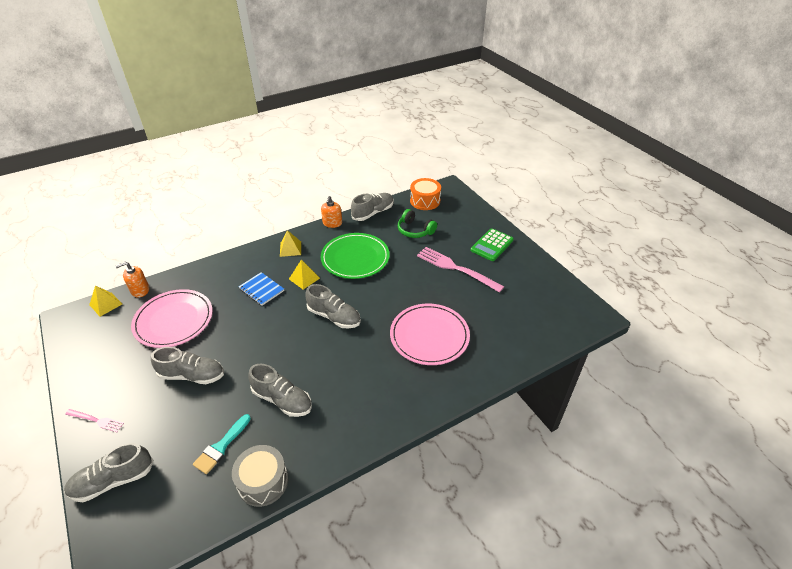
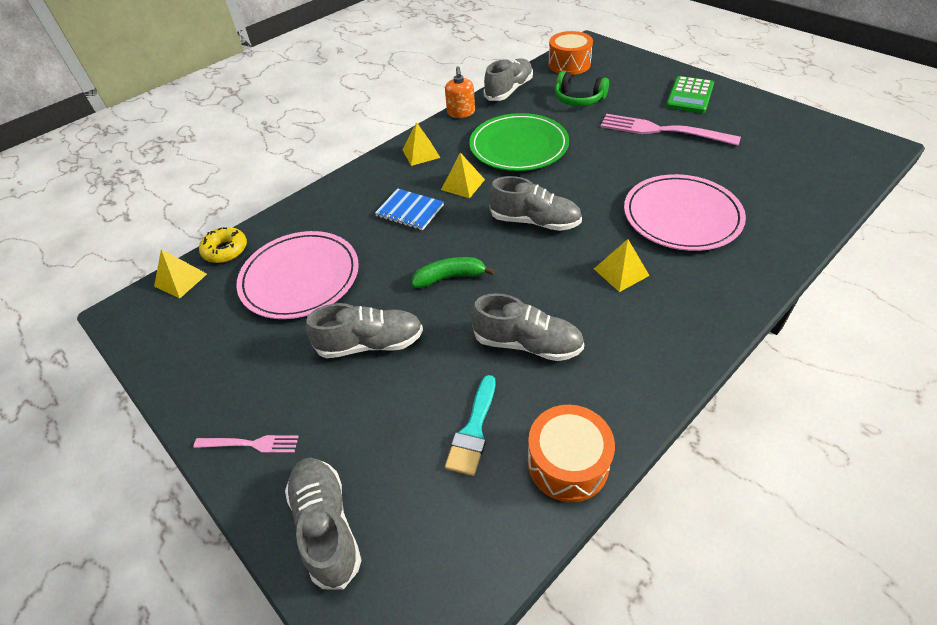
camera: 10 degrees left, 5 degrees up
(113, 480) = (327, 526): grey shoe -> grey shoe turned 105 degrees clockwise
(140, 290) = (225, 250): orange soap dispenser -> yellow donut
(261, 343) = (450, 277): none -> green banana
(263, 481) = (567, 463): grey drum -> orange drum
(367, 366) = (621, 272): none -> yellow pyramid

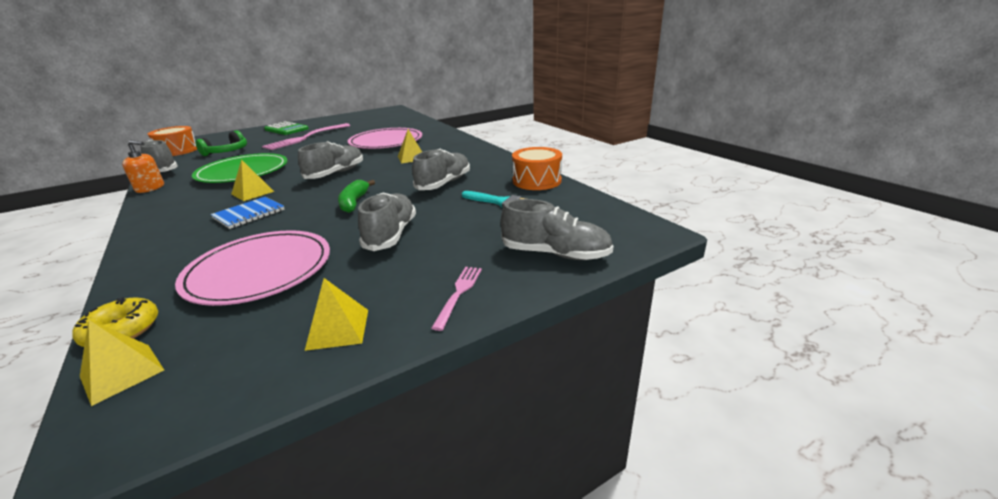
camera: 80 degrees left, 20 degrees down
(327, 526) = (555, 254): grey shoe -> grey shoe turned 150 degrees counterclockwise
(421, 153) = (174, 206): yellow pyramid -> yellow pyramid (338, 329)

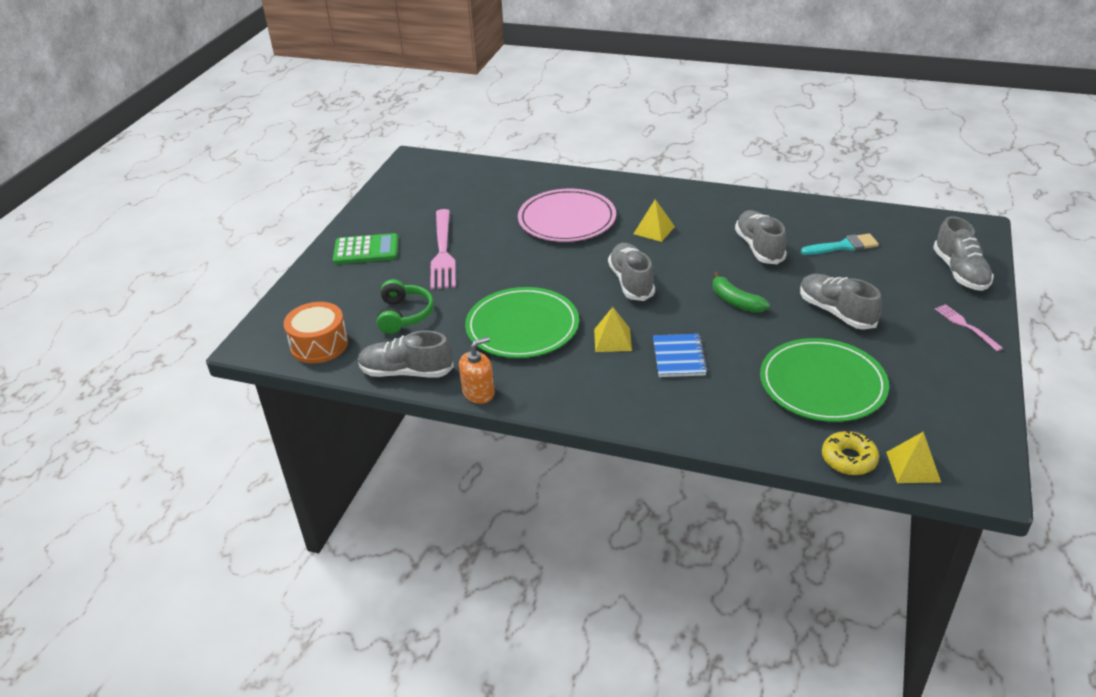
camera: 40 degrees left, 10 degrees up
(259, 270) = (822, 384): pink plate -> green plate
(338, 329) = (955, 380): yellow pyramid -> none
(536, 181) = (823, 211): orange drum -> none
(555, 254) = (960, 272): grey shoe -> grey shoe turned 105 degrees clockwise

